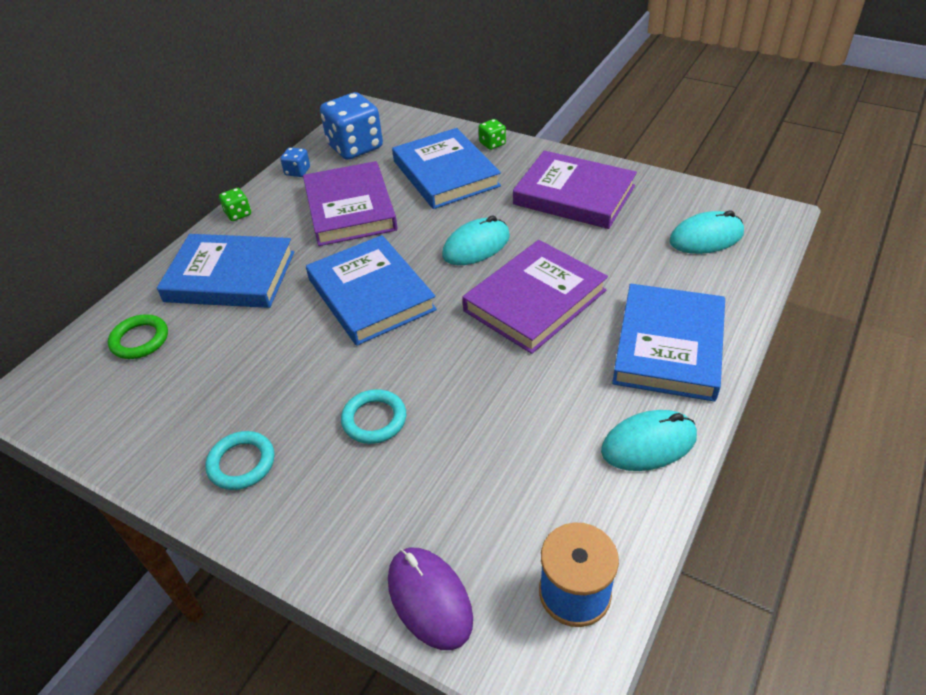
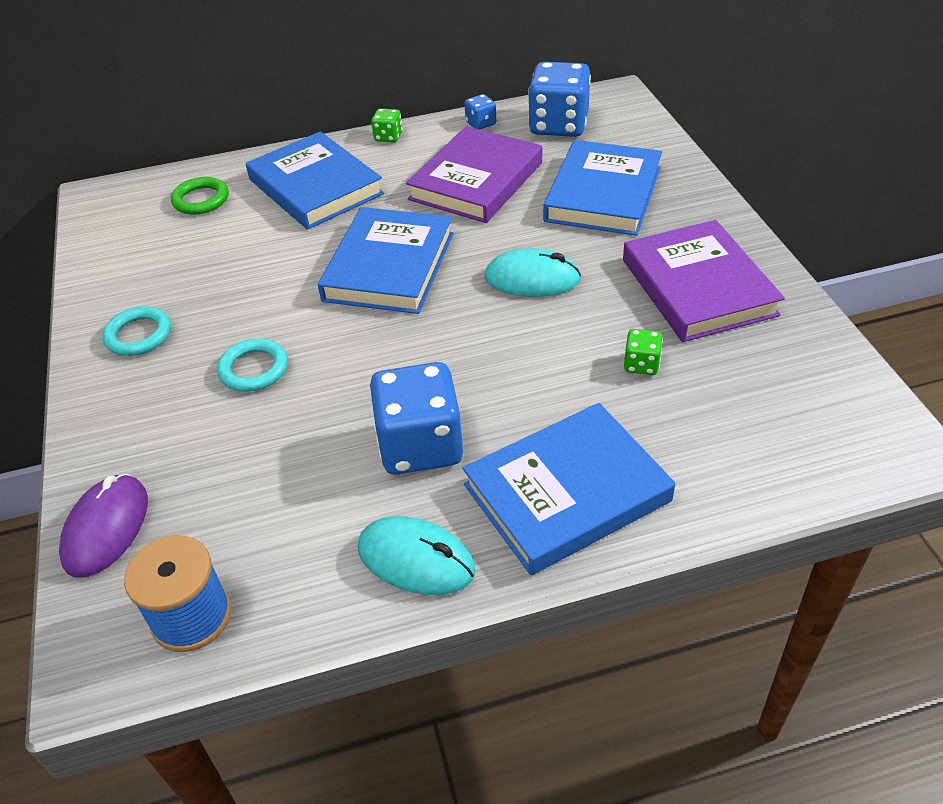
camera: 45 degrees right, 0 degrees up
(492, 144) = (691, 188): green dice -> green dice (641, 364)
(535, 301) = (509, 362): purple book -> none
(555, 382) = (420, 445): none -> blue dice
(706, 237) = (778, 418): turquoise mouse -> none

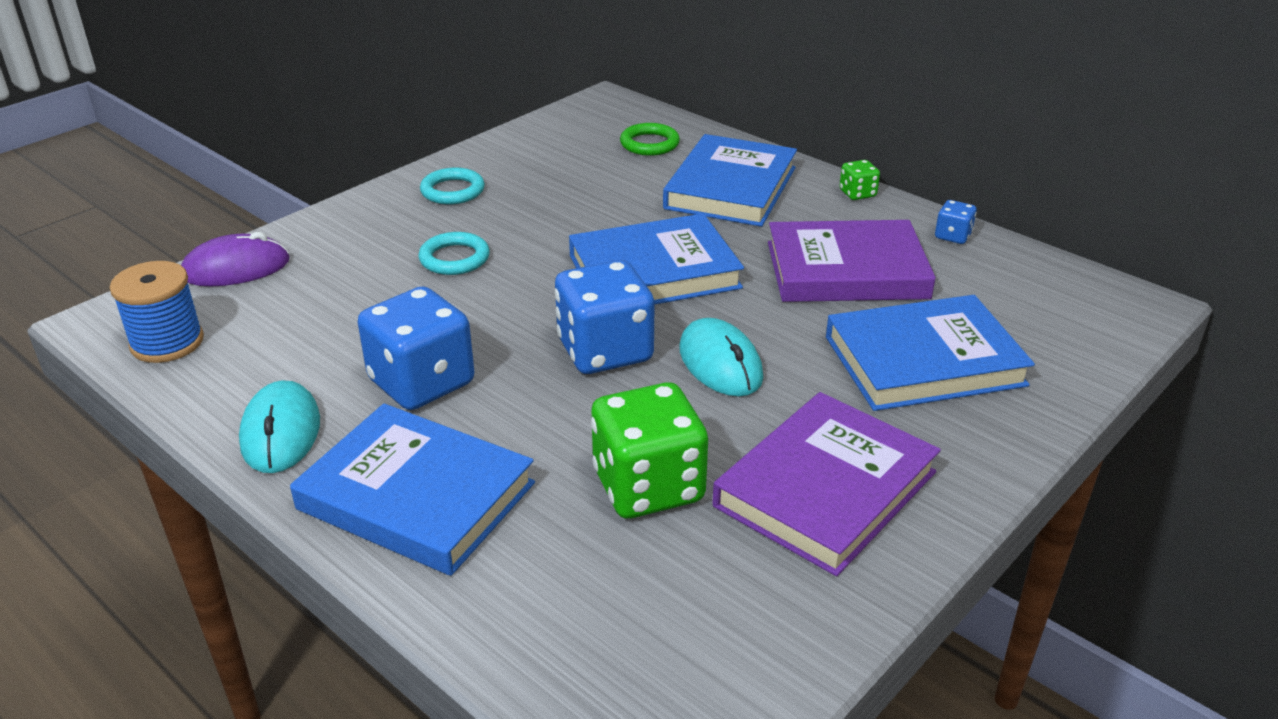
camera: 55 degrees right, 10 degrees down
(558, 125) = (1018, 285): blue dice -> blue dice (605, 351)
(641, 364) = (648, 486): green dice -> green dice, size x2.19

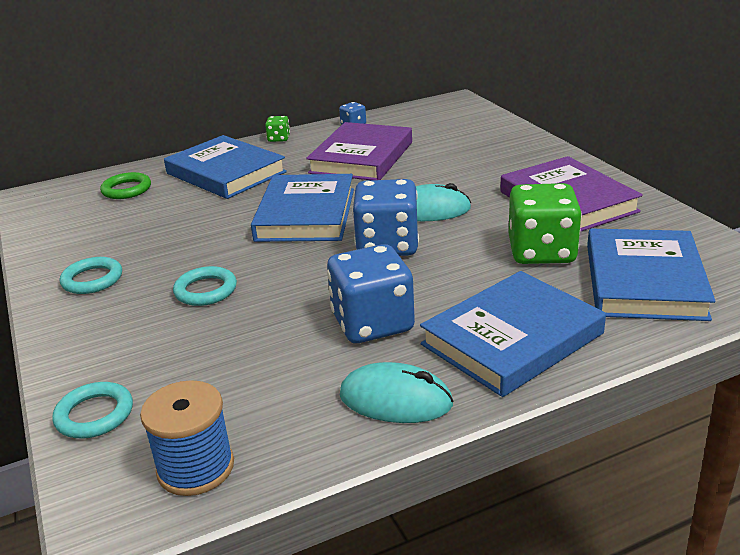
camera: 65 degrees left, 5 degrees down
(236, 268) = (94, 415): purple mouse -> turquoise ring
(924, 361) = (469, 156): blue book -> blue book (644, 281)

